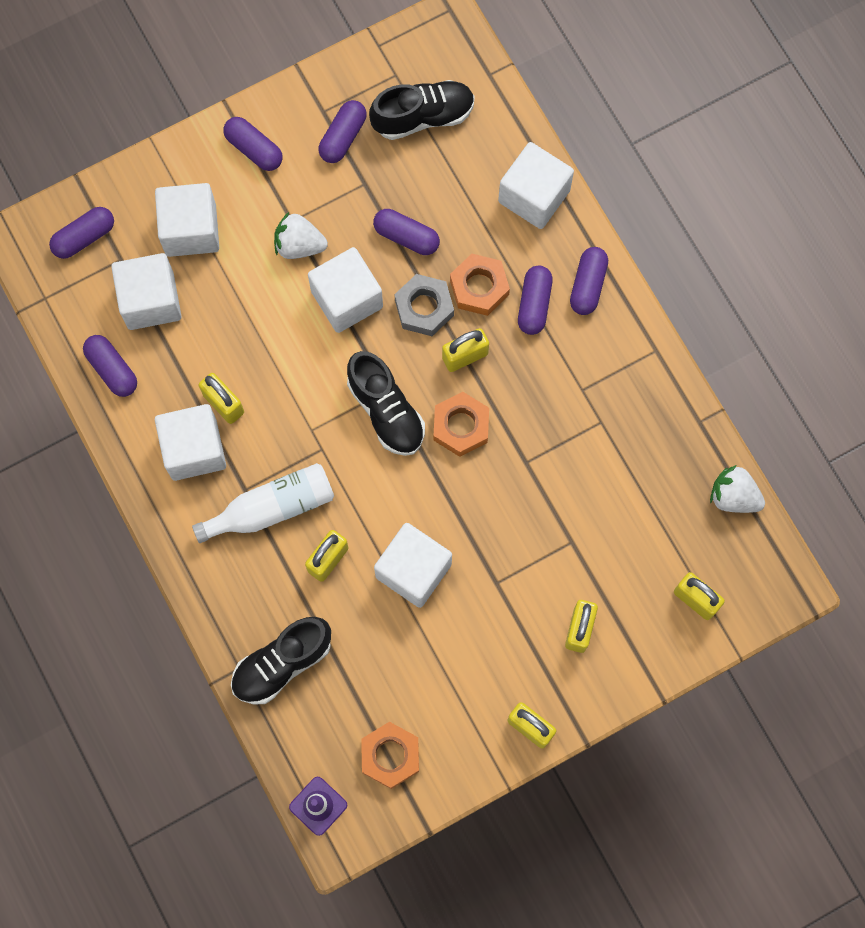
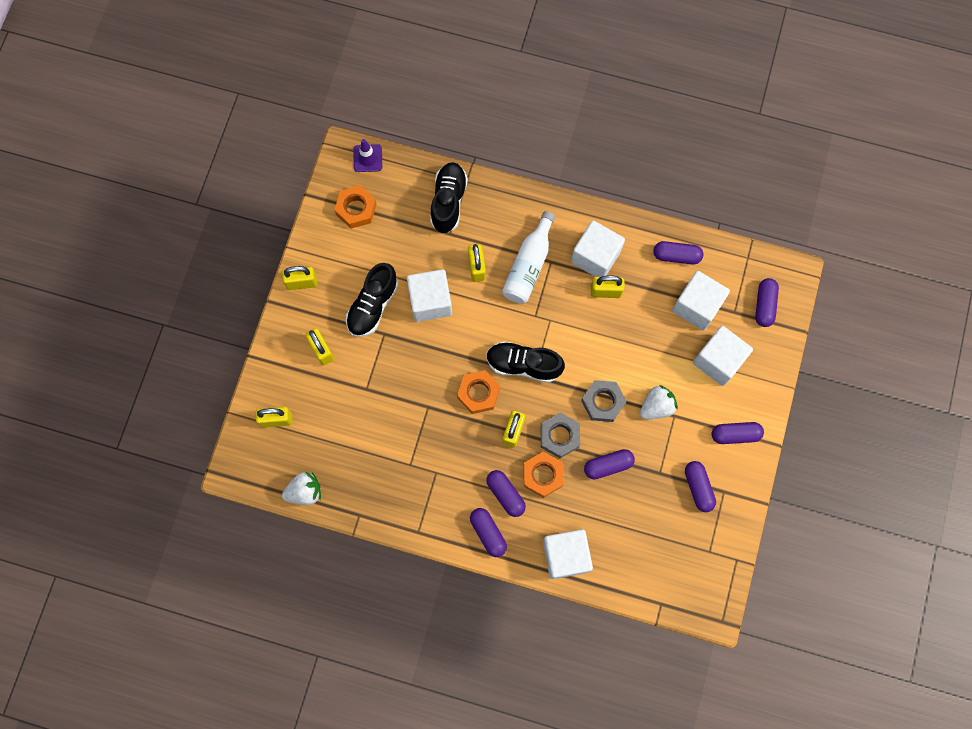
camera: 135 degrees right, 0 degrees up
(347, 299) = (602, 402): white cube -> grey nut
(423, 116) = (669, 542): black shoe -> black shoe (373, 306)

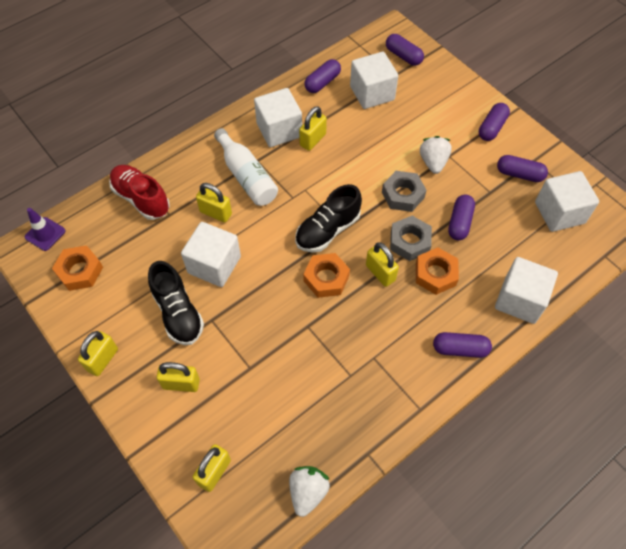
camera: 55 degrees left, 15 degrees down
(448, 201) = (141, 198): black shoe -> red shoe
(505, 494) = (433, 313): purple capsule -> none
(718, 360) = (425, 105): white cube -> white cube (559, 213)

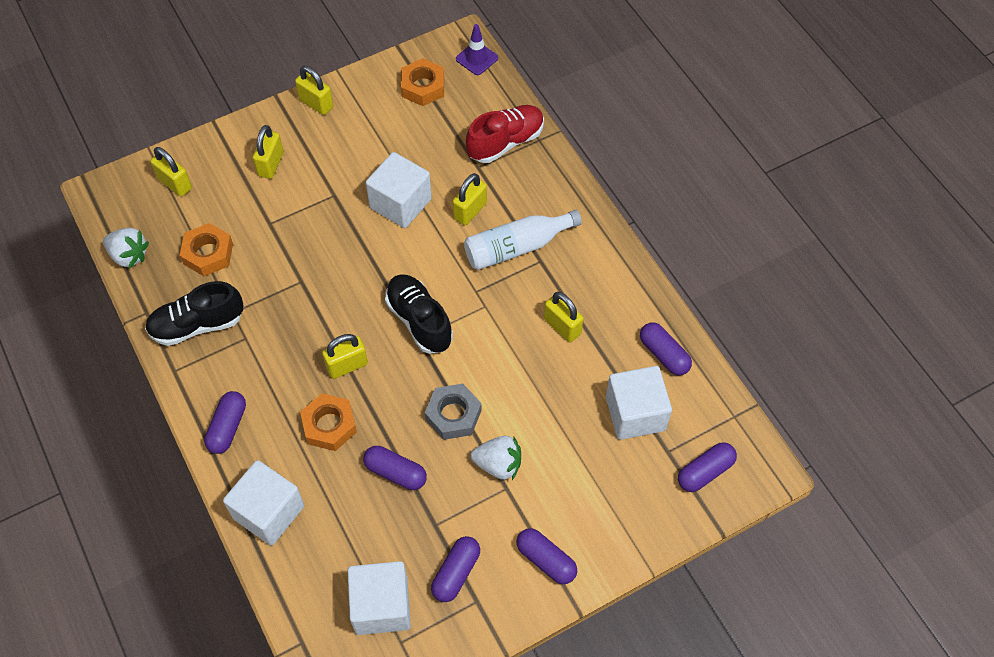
camera: 100 degrees right, 0 degrees up
(178, 313) = (350, 167): black shoe -> black shoe (197, 325)
(279, 130) = (585, 291): white cube -> none
(326, 278) = (354, 309): orange nut -> orange nut (208, 254)
(409, 241) = (382, 407): grey nut -> none

